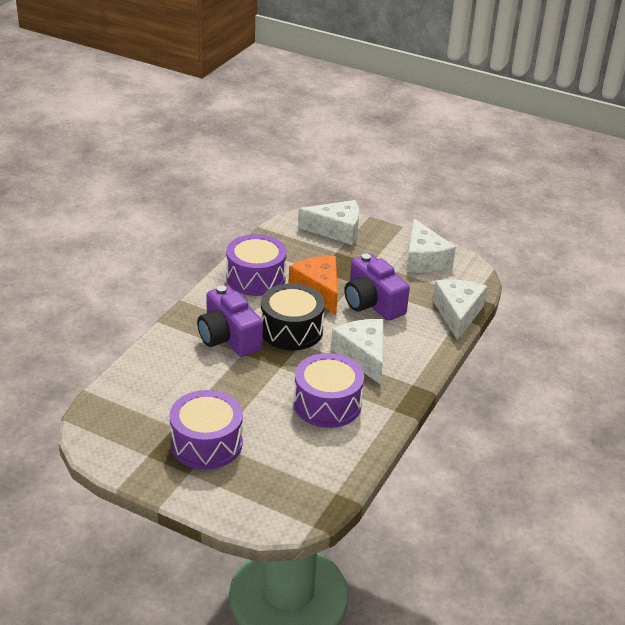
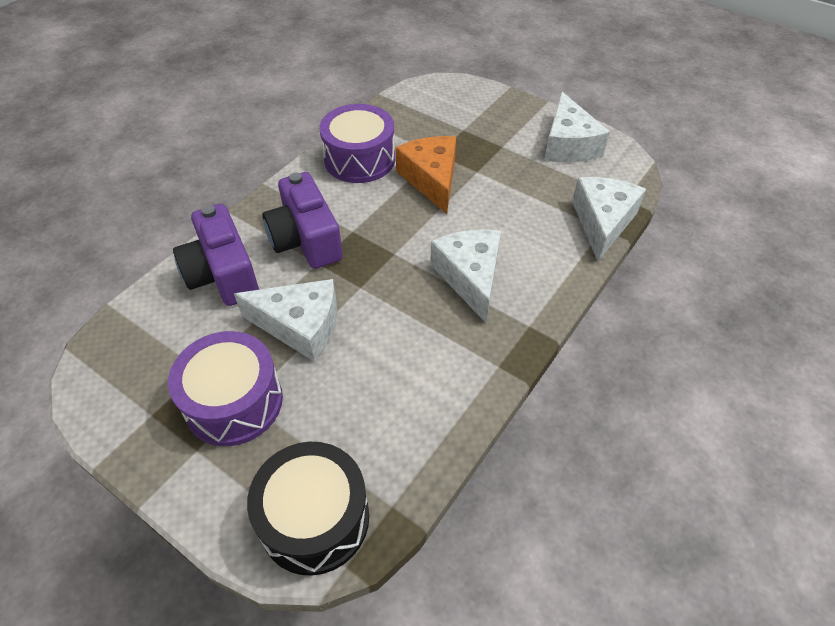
camera: 10 degrees right, 15 degrees up
(291, 330) = (386, 233): black drum -> black drum (314, 519)
(327, 404) = (409, 349): purple drum -> none
(336, 230) = (468, 102): white cheese -> white cheese (300, 326)
(372, 303) = (495, 201): purple camera -> purple camera (223, 274)

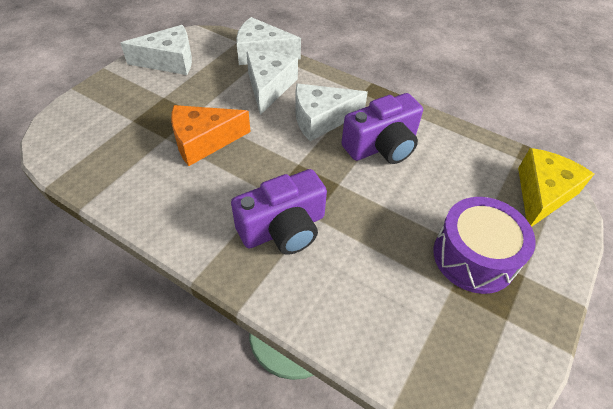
camera: 95 degrees left, 0 degrees up
(223, 274) = (335, 294): purple camera -> purple camera (382, 146)
(300, 326) = (388, 220): white cheese -> white cheese (269, 87)
(314, 519) = (542, 194): black drum -> yellow cheese
(359, 159) = (164, 195): purple drum -> none

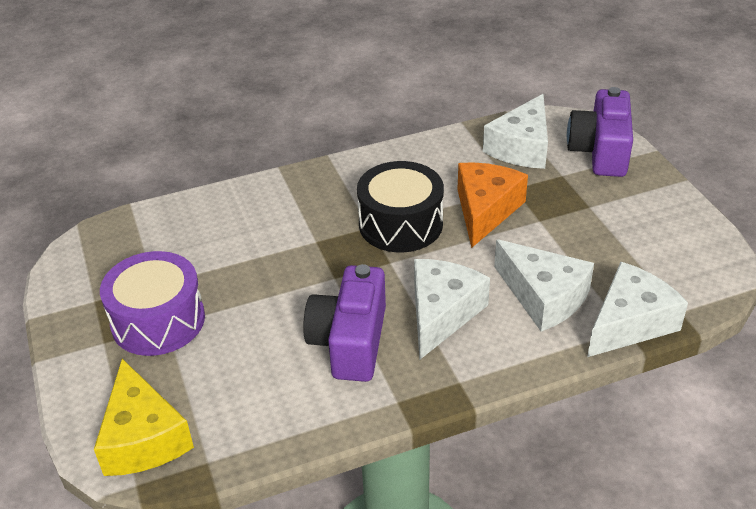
camera: 130 degrees right, 10 degrees down
(169, 61) = (666, 232): white cheese -> white cheese (521, 147)
(254, 178) = (400, 224): none -> black drum
(283, 228) = (322, 217): purple camera -> purple camera (600, 151)

